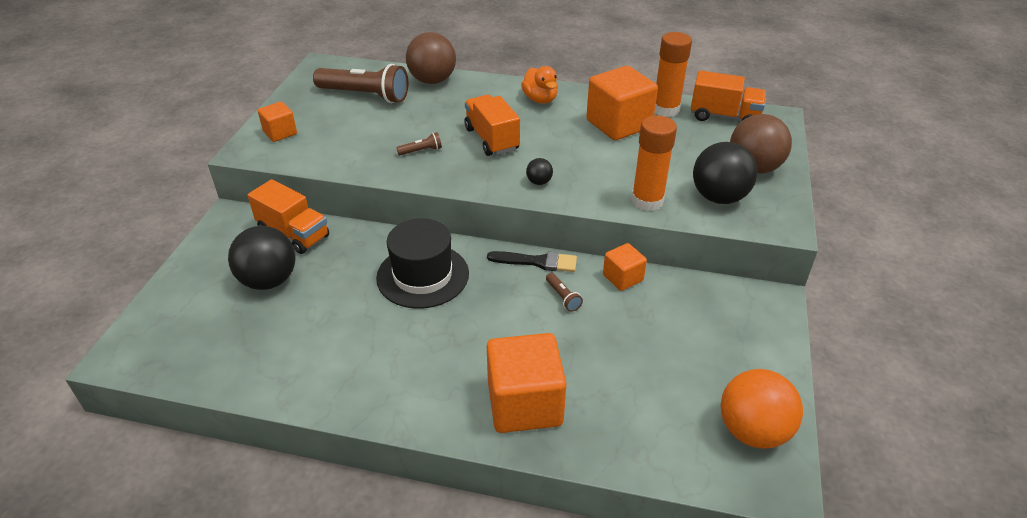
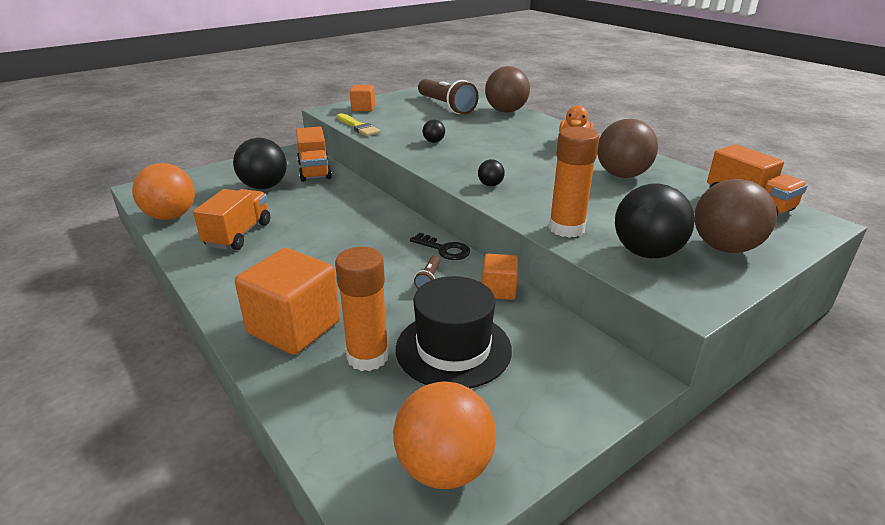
camera: 40 degrees right, 10 degrees down
(221, 371) = (171, 216): none -> orange ball
(316, 162) = (358, 127): none -> yellow brush
(421, 151) = (433, 142): brown flashlight -> black ball
(422, 275) = (352, 222): black hat -> black hat (453, 349)
(491, 139) = (495, 151): orange truck -> orange truck (238, 234)
(537, 262) = (444, 249): black brush -> black key
(618, 124) = (622, 175): orange cube -> brown ball
(665, 109) = (687, 180): orange glue stick -> orange glue stick (368, 357)

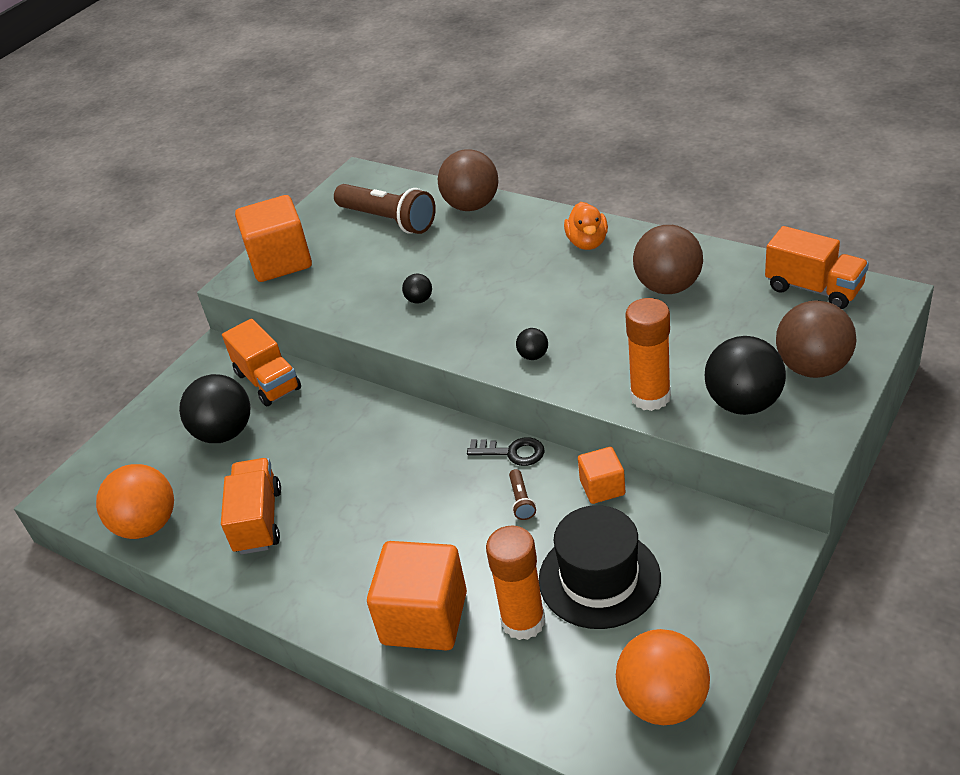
camera: 15 degrees left, 10 degrees up
(358, 127) = (302, 303): yellow brush -> none
(363, 108) = (280, 261): orange cube -> orange cube, size x1.88

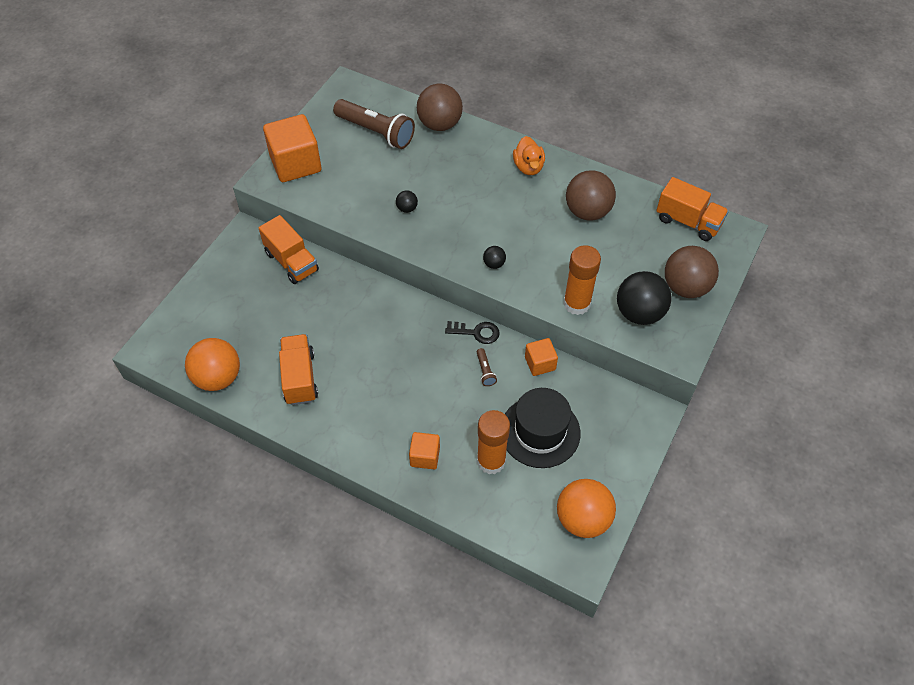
camera: 10 degrees left, 15 degrees up
(224, 433) = (264, 304): black ball -> none
(424, 618) = (425, 456): orange cube -> orange cube, size x0.53

